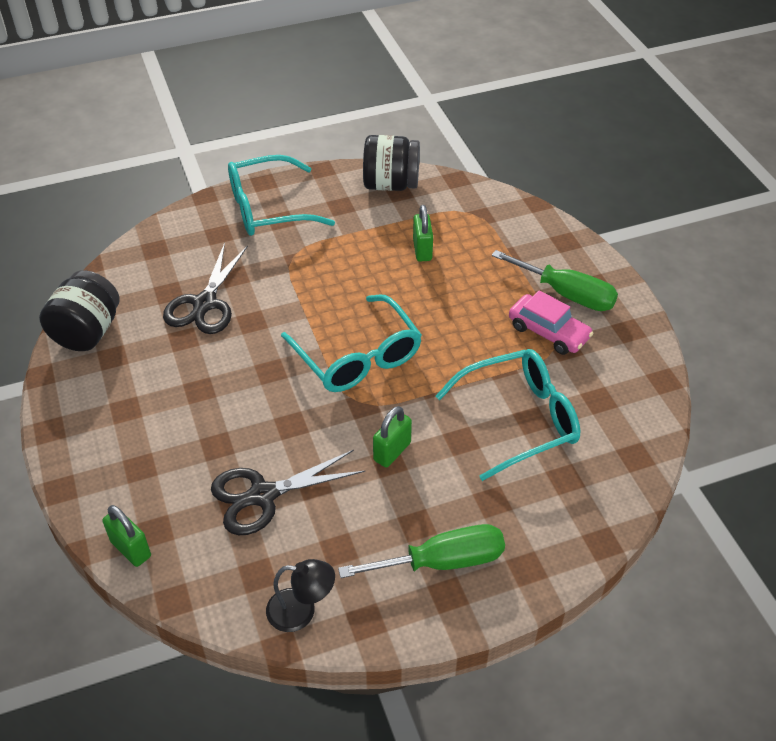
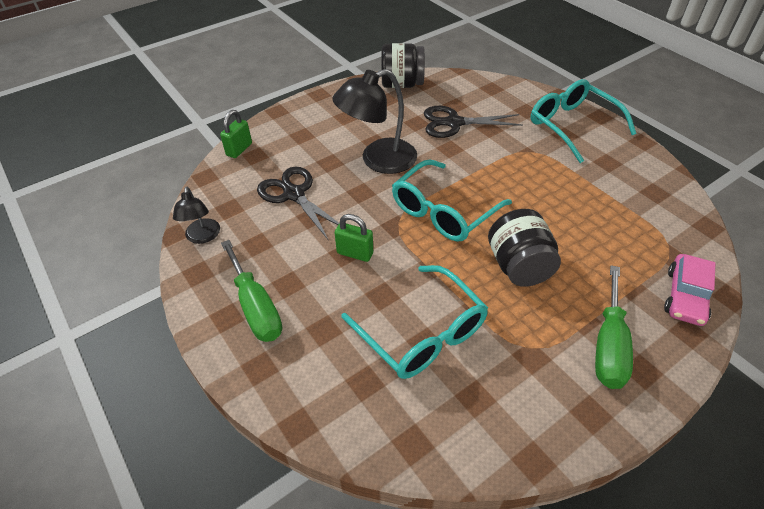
camera: 75 degrees right, 0 degrees up
(239, 394) = (378, 160): none -> black lamp
(390, 184) = (660, 185): black jar -> black jar (519, 266)
(422, 250) = (592, 223): green padlock -> none
(548, 332) = (545, 338): pink car -> pink car (685, 296)

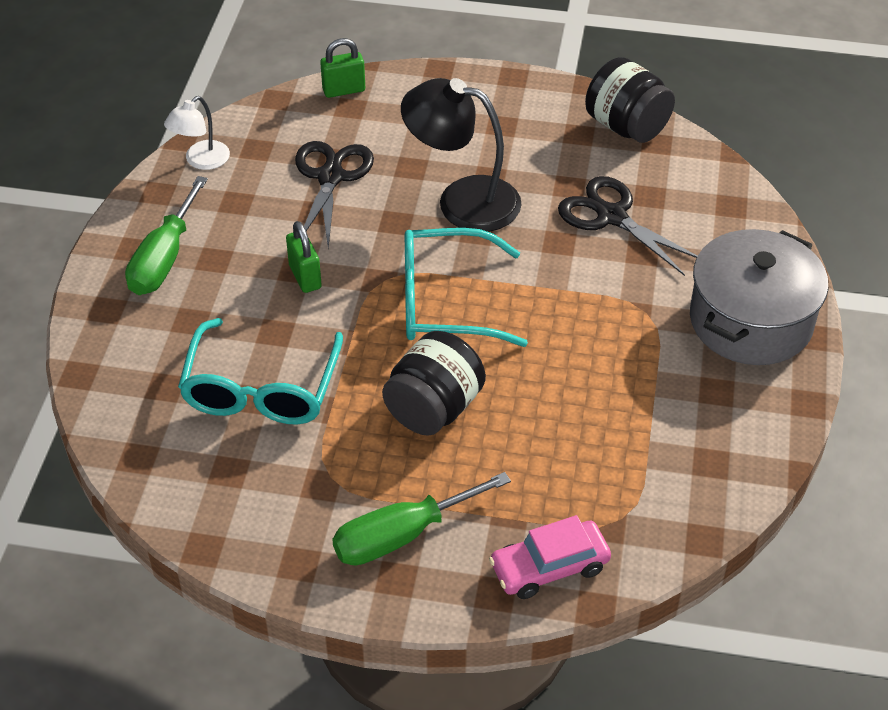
camera: 45 degrees right, 0 degrees up
(202, 237) = (201, 161): black lamp -> white lamp
(572, 126) = (751, 321): turquoise glasses -> grey pot

